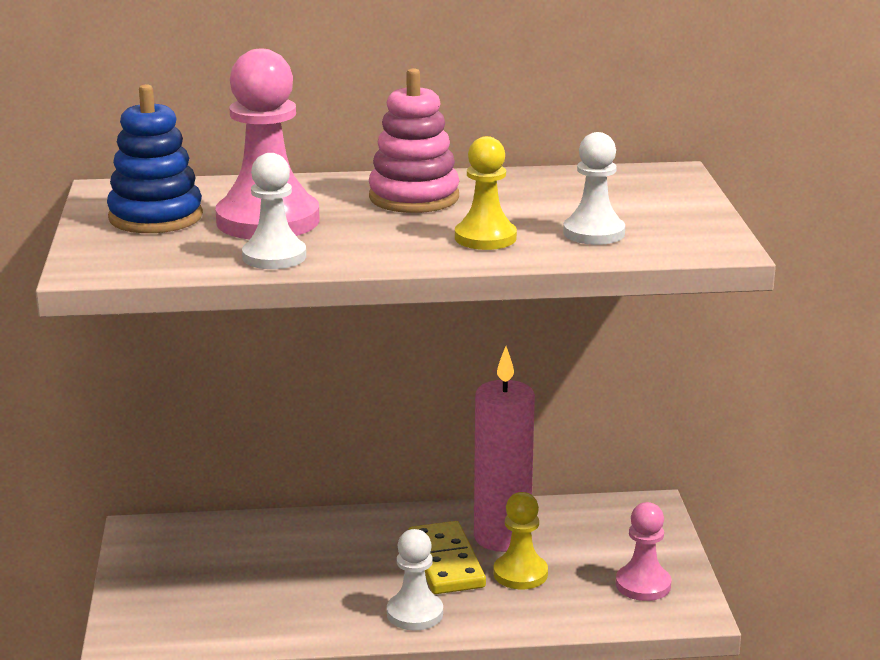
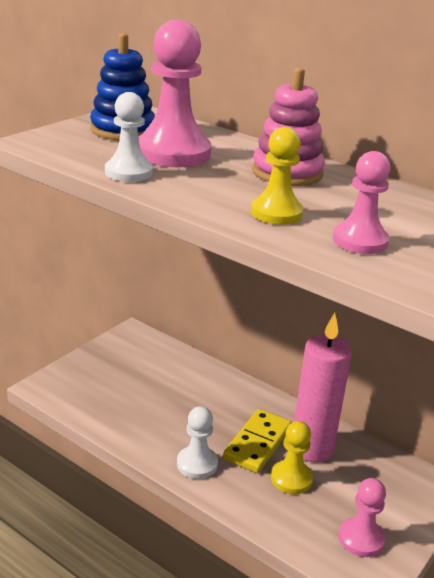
camera: 40 degrees right, 5 degrees up
(594, 233) = (360, 241): white pawn -> pink pawn

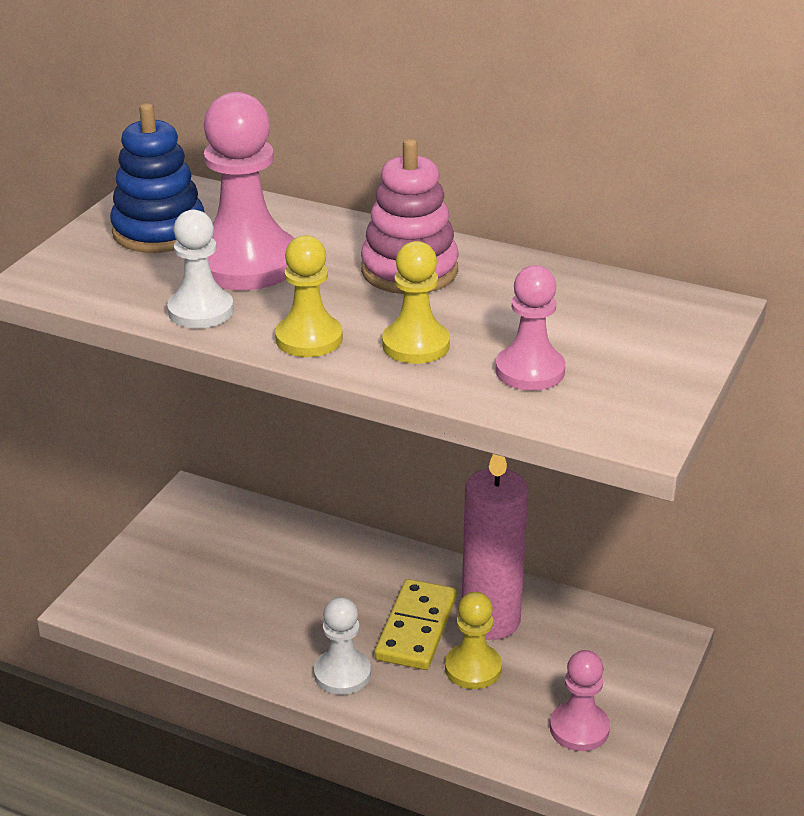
camera: 10 degrees left, 5 degrees up
(198, 198) = (309, 338): none -> yellow pawn

